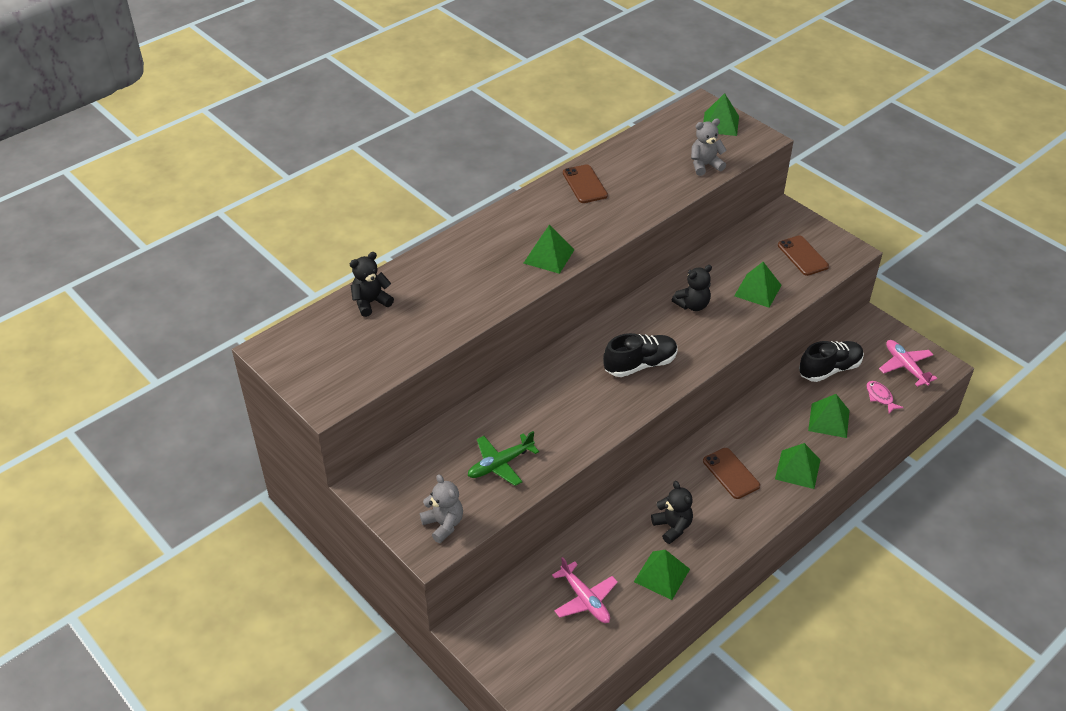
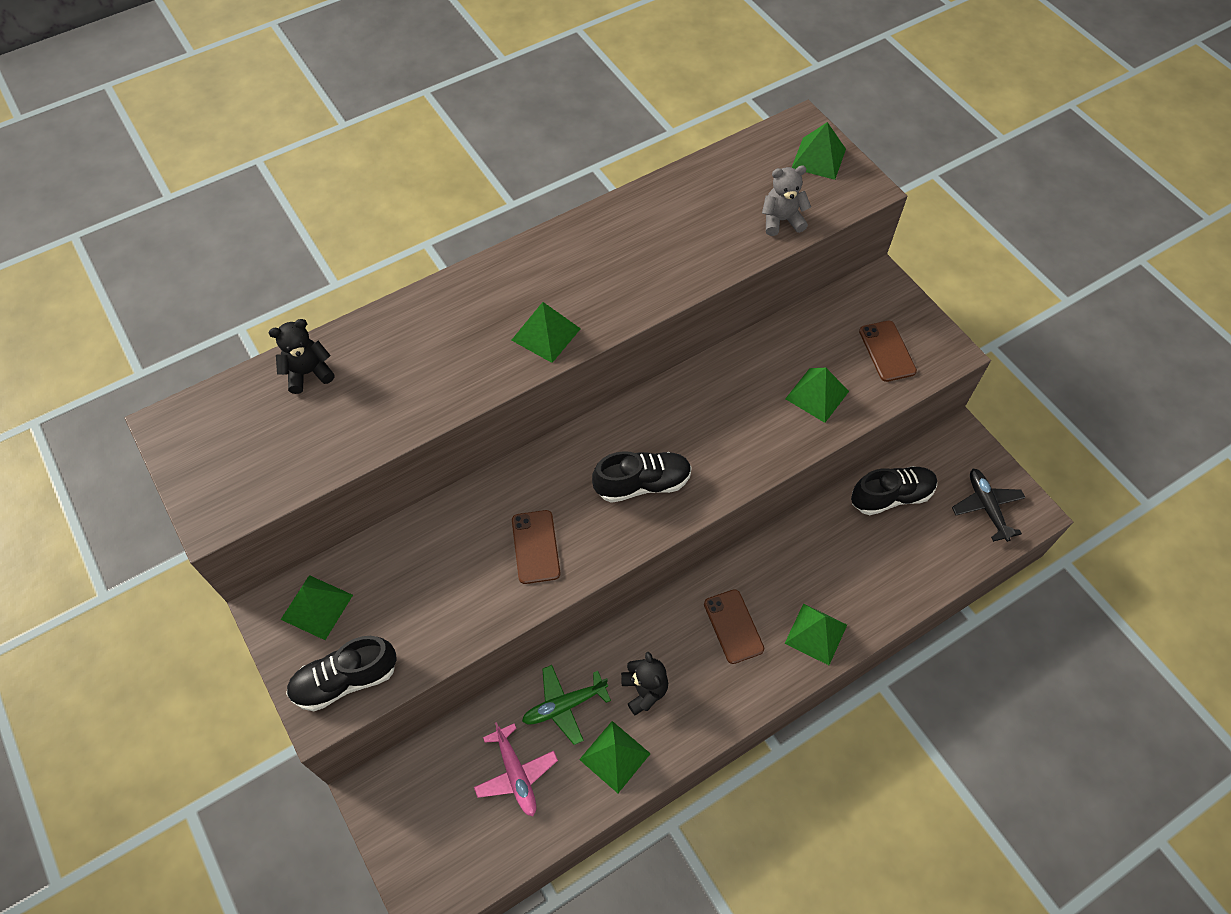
camera: 10 degrees right, 15 degrees up
(443, 524) = (345, 680): grey teddy bear -> black shoe
(500, 464) = (435, 603): green plane -> green plane (564, 705)
(584, 184) = (620, 229): brown phone -> brown phone (535, 547)
(692, 305) = (730, 405): black teddy bear -> none
(829, 420) = (872, 570): green pyramid -> green pyramid (317, 607)
(880, 397) = (944, 546): pink fish -> none
(905, 367) = (986, 507): pink plane -> black plane

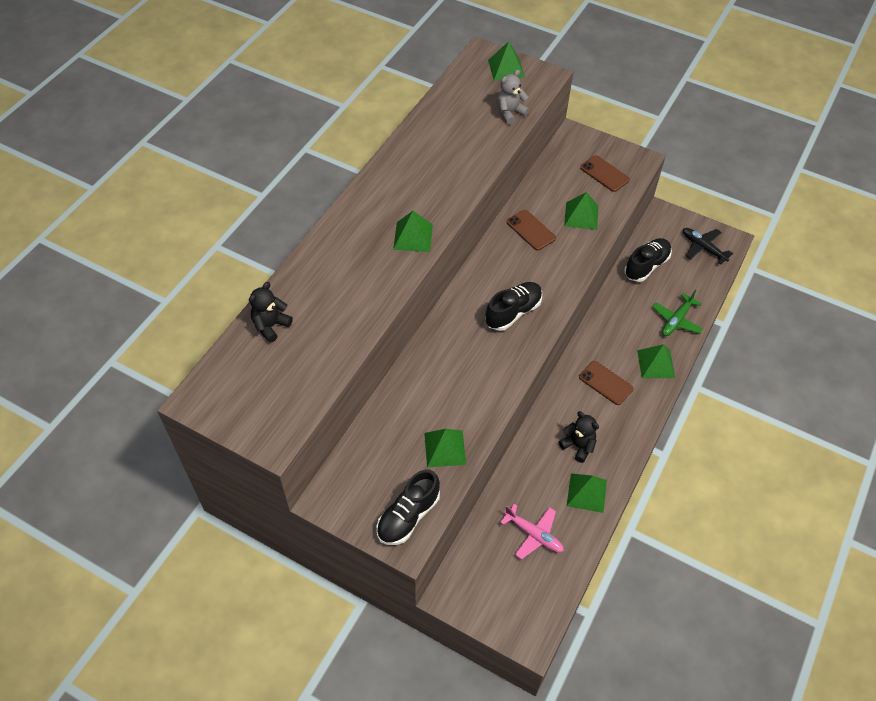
camera: 30 degrees left, 5 degrees down
(317, 607) = (356, 483): green pyramid -> green pyramid (445, 448)
(535, 547) = (473, 379): brown phone -> brown phone (531, 230)
(564, 705) = (535, 479): green plane -> green plane (676, 320)

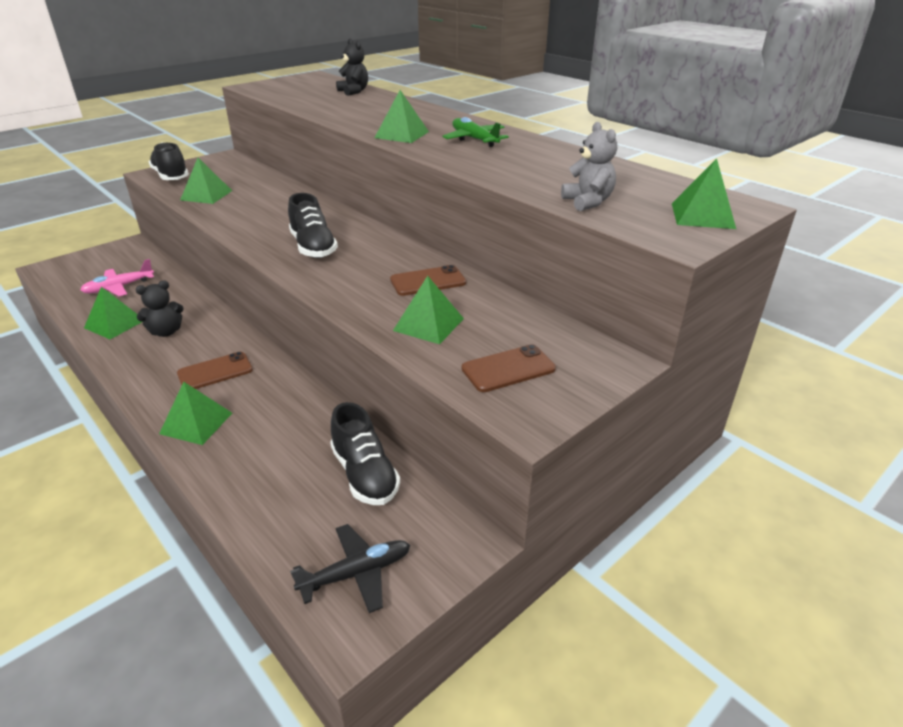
camera: 110 degrees right, 20 degrees down
(676, 320) = (241, 471): green plane -> green plane (474, 139)

